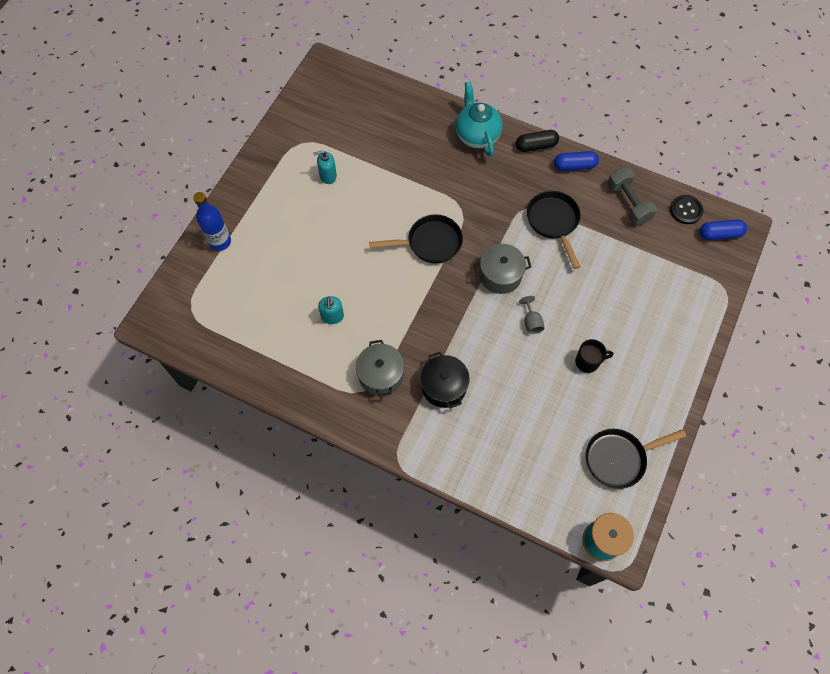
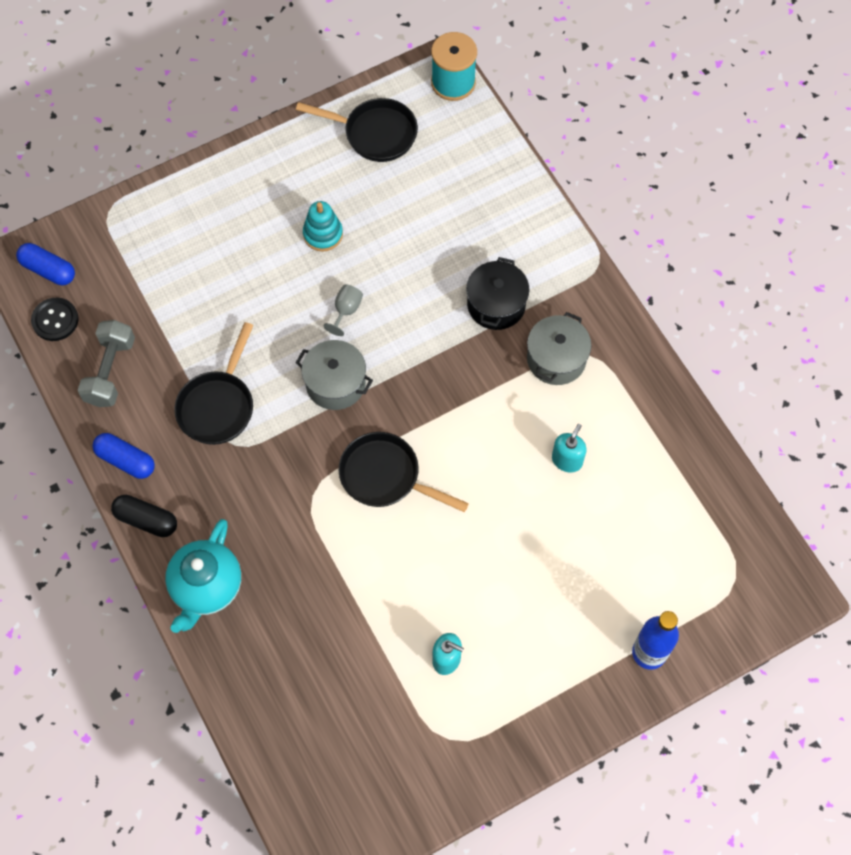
camera: 145 degrees left, 0 degrees up
(588, 362) = (323, 234): black mug -> turquoise stacking toy

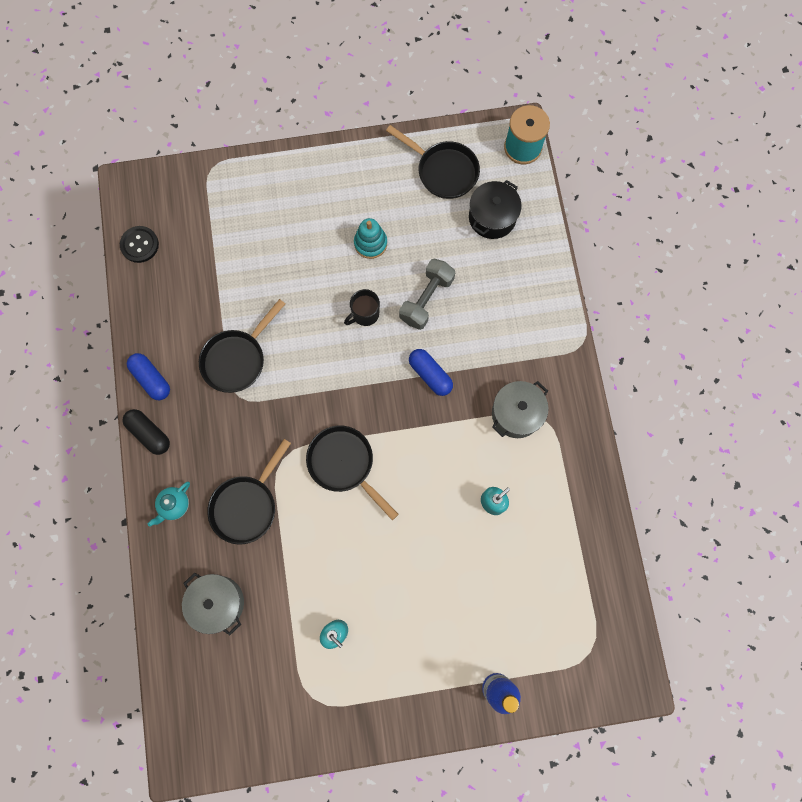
camera: 20 degrees right, 10 degrees up
(48, 270) = (149, 201): blue capsule -> blue capsule (430, 375)
(110, 371) = (166, 302): grey dumbbell -> grey dumbbell (426, 299)
(206, 587) = (174, 505): turquoise teapot -> turquoise teapot, size x0.54
(291, 558) = (247, 505): none -> black pan
(335, 383) = (334, 372): grey pot -> grey pot (218, 603)
(346, 311) = (365, 314): grey goblet -> black mug
(496, 304) = (485, 350): black pot -> black pot (492, 217)

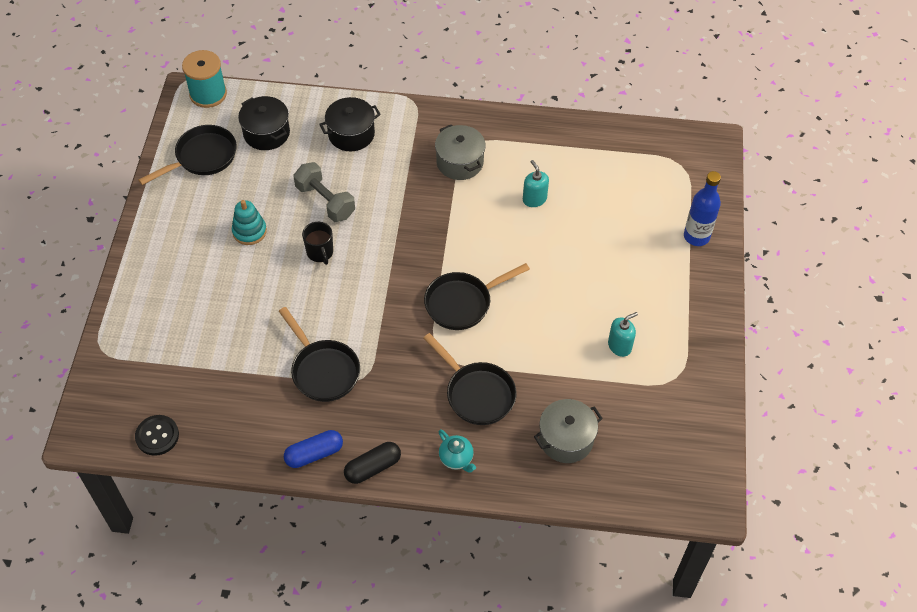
camera: 75 degrees left, 20 degrees down
(430, 375) = (400, 216): blue capsule -> none
(517, 297) = (351, 134): none -> black pot

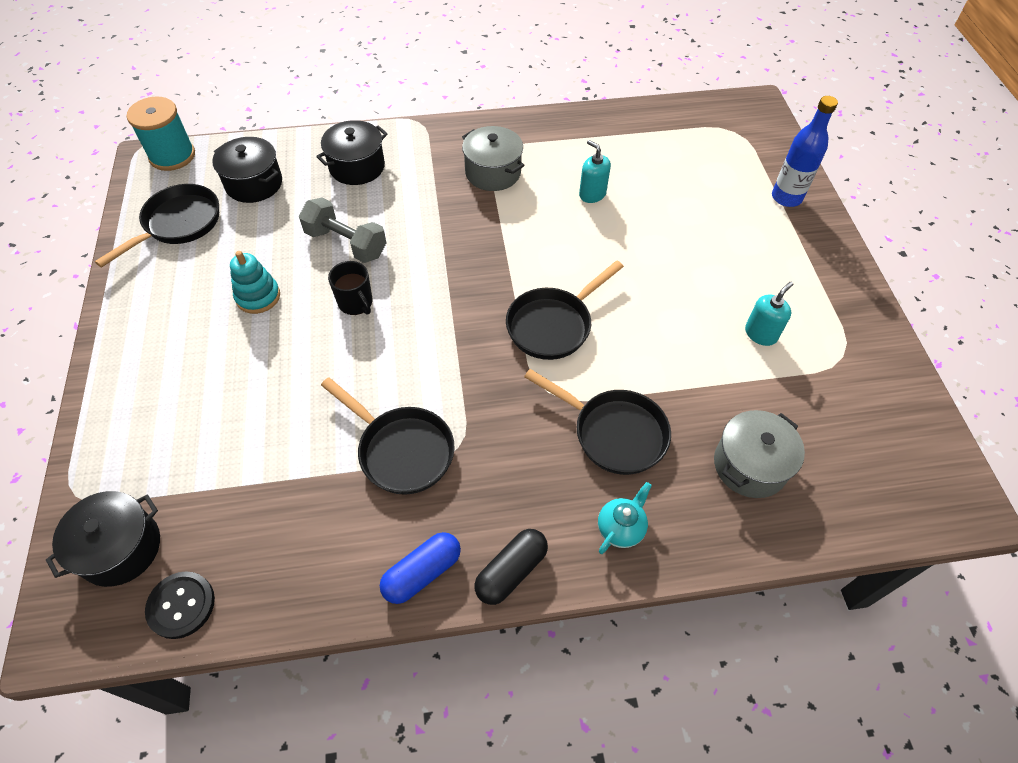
camera: 15 degrees left, 0 degrees up
(125, 391) = (120, 548): none -> black pot
(456, 459) = (620, 528): turquoise teapot -> turquoise teapot turned 90 degrees counterclockwise

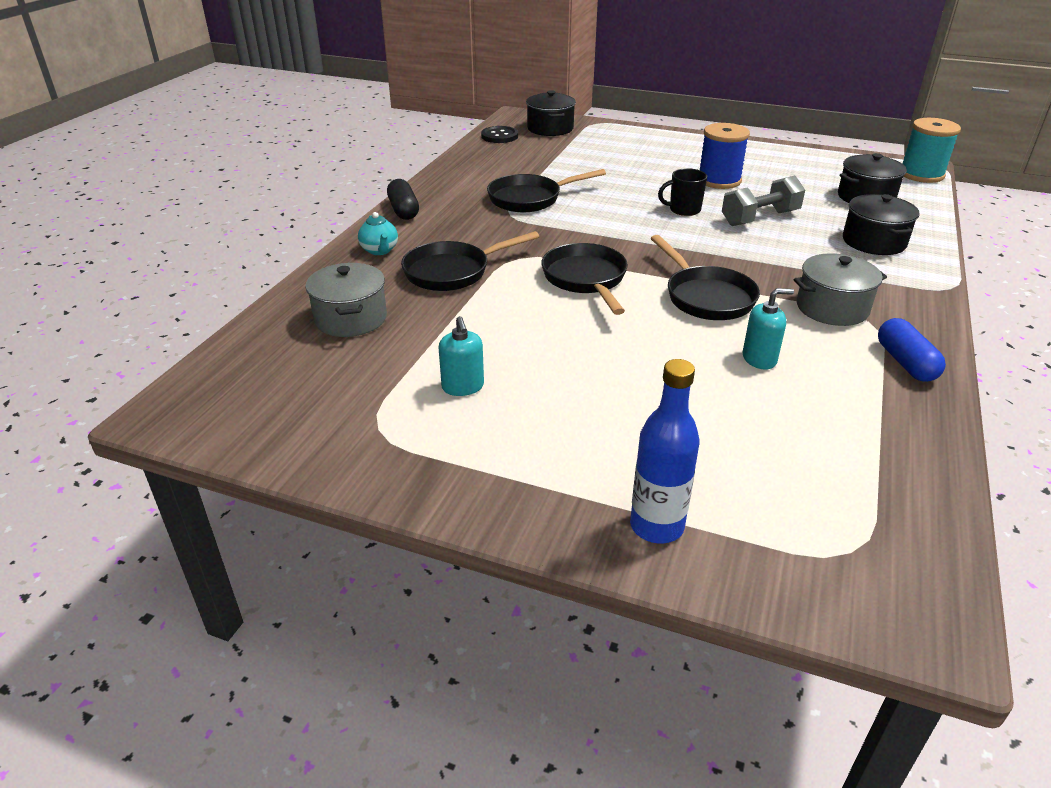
camera: 120 degrees right, 20 degrees down
(178, 224) = (823, 167): black pan -> black pan (706, 297)
(258, 296) = (719, 180): turquoise stacking toy -> blue spool
(422, 573) = (438, 188): blue capsule -> blue capsule (905, 363)

